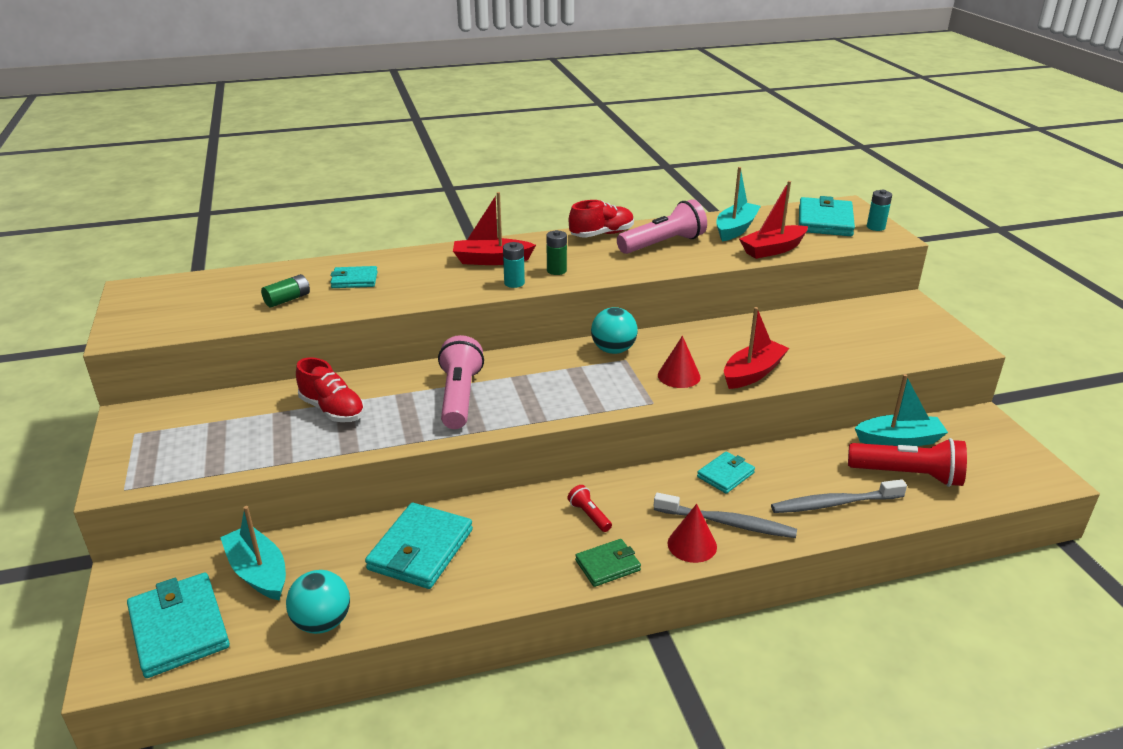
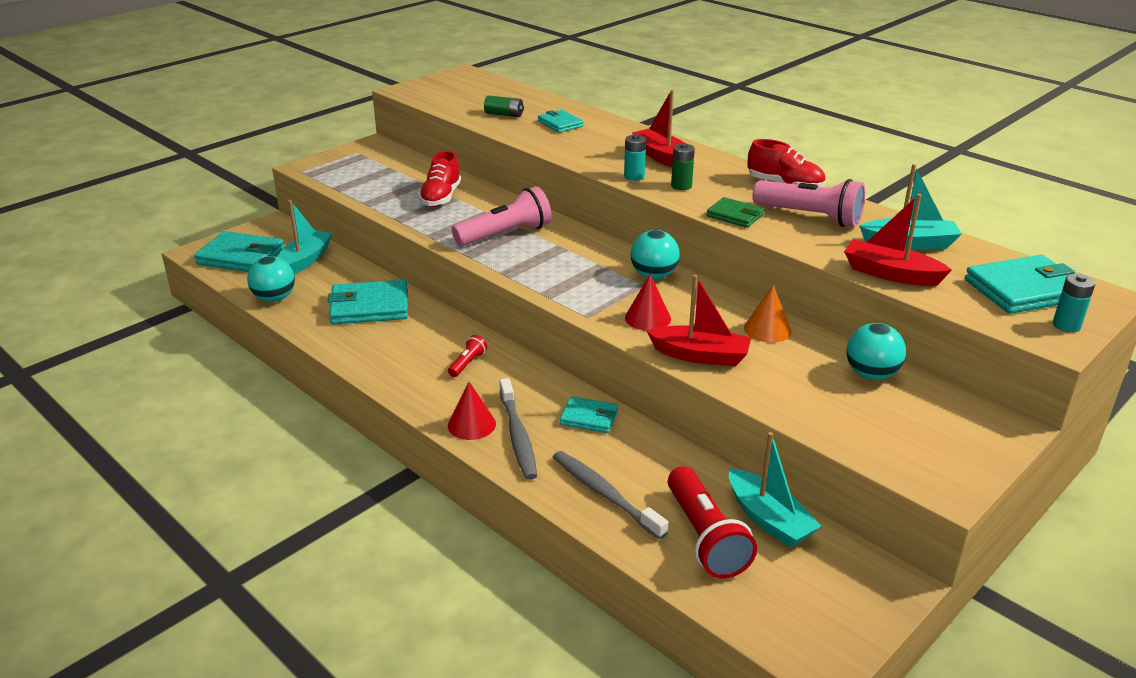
camera: 60 degrees right, 0 degrees up
(179, 628) = (241, 257): turquoise wallet -> turquoise wallet turned 75 degrees clockwise
(607, 565) = (413, 390): green wallet -> green wallet (735, 215)
(736, 333) = (767, 329): none -> orange cone
(822, 319) = (871, 374): none -> turquoise ball

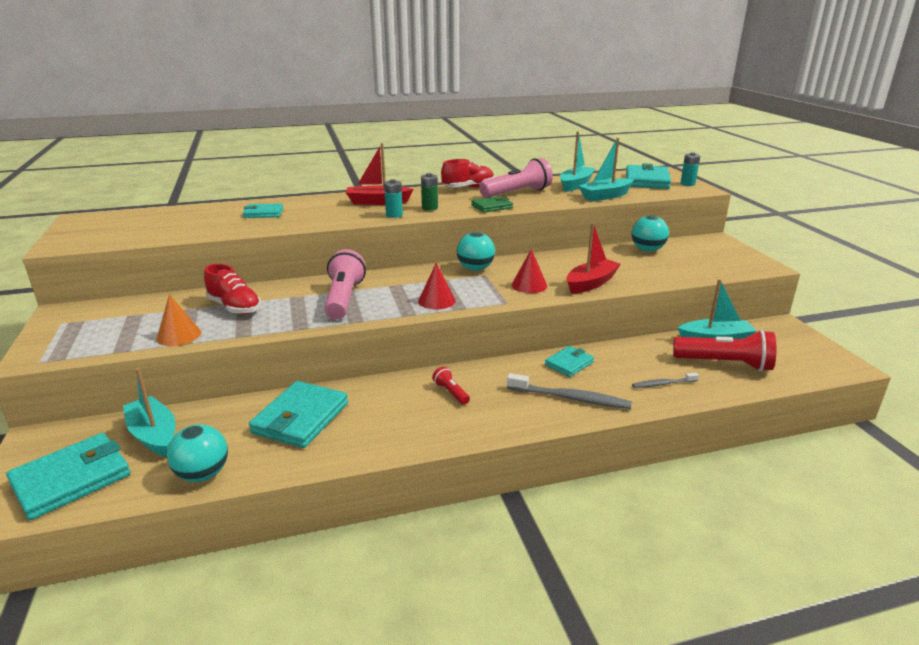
camera: 60 degrees left, 5 degrees down
(471, 424) = (539, 414): red cone -> red cone (436, 300)
(504, 115) = (205, 224): green battery -> none
(605, 494) = (663, 384): grey toothbrush -> grey toothbrush, size x0.57
(767, 329) = (577, 258): orange cone -> orange cone (179, 335)
(890, 274) = (605, 196): red boat -> turquoise boat

